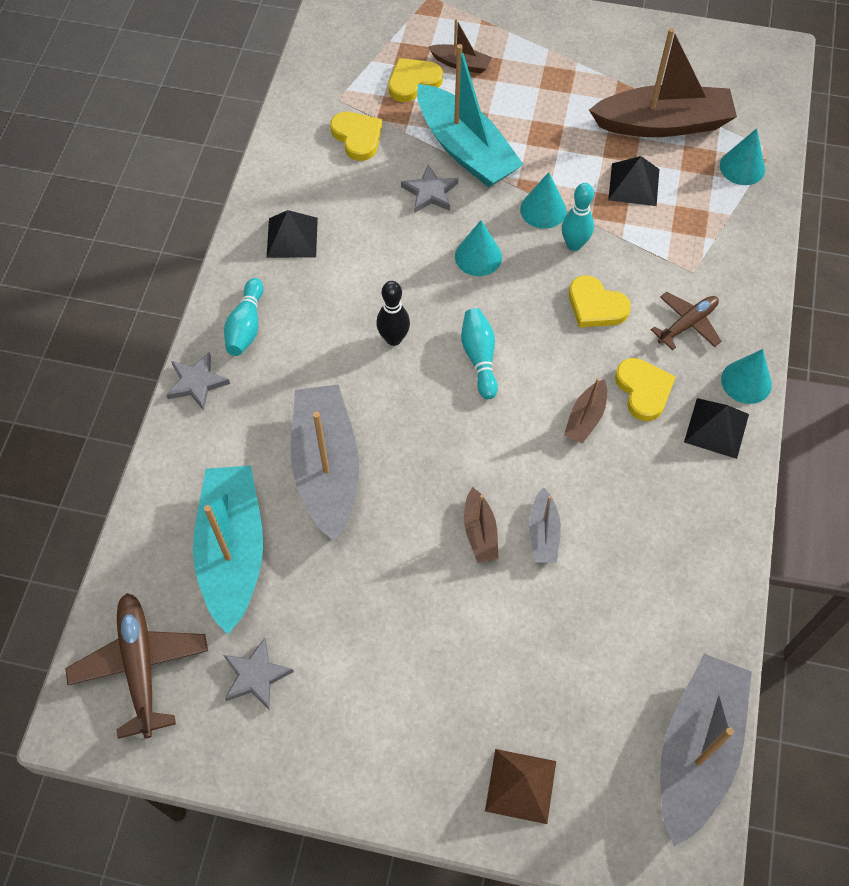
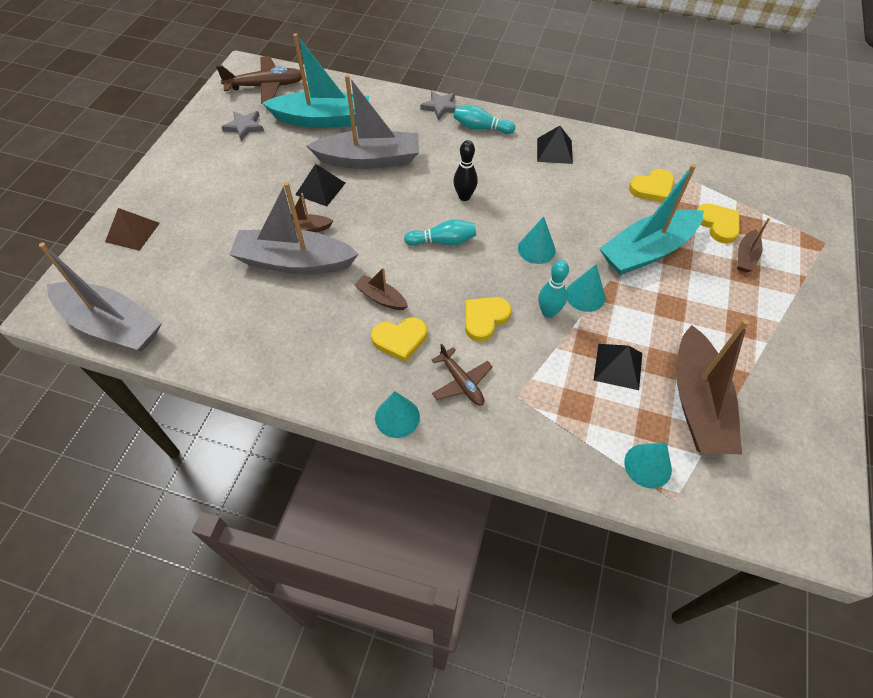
camera: 95 degrees right, 5 degrees down
(430, 192) = (600, 226): grey star -> none
(543, 533) = (294, 262): grey boat -> grey boat, size x2.15
(716, 428) = (356, 385): black pyramid -> black pyramid (320, 188)

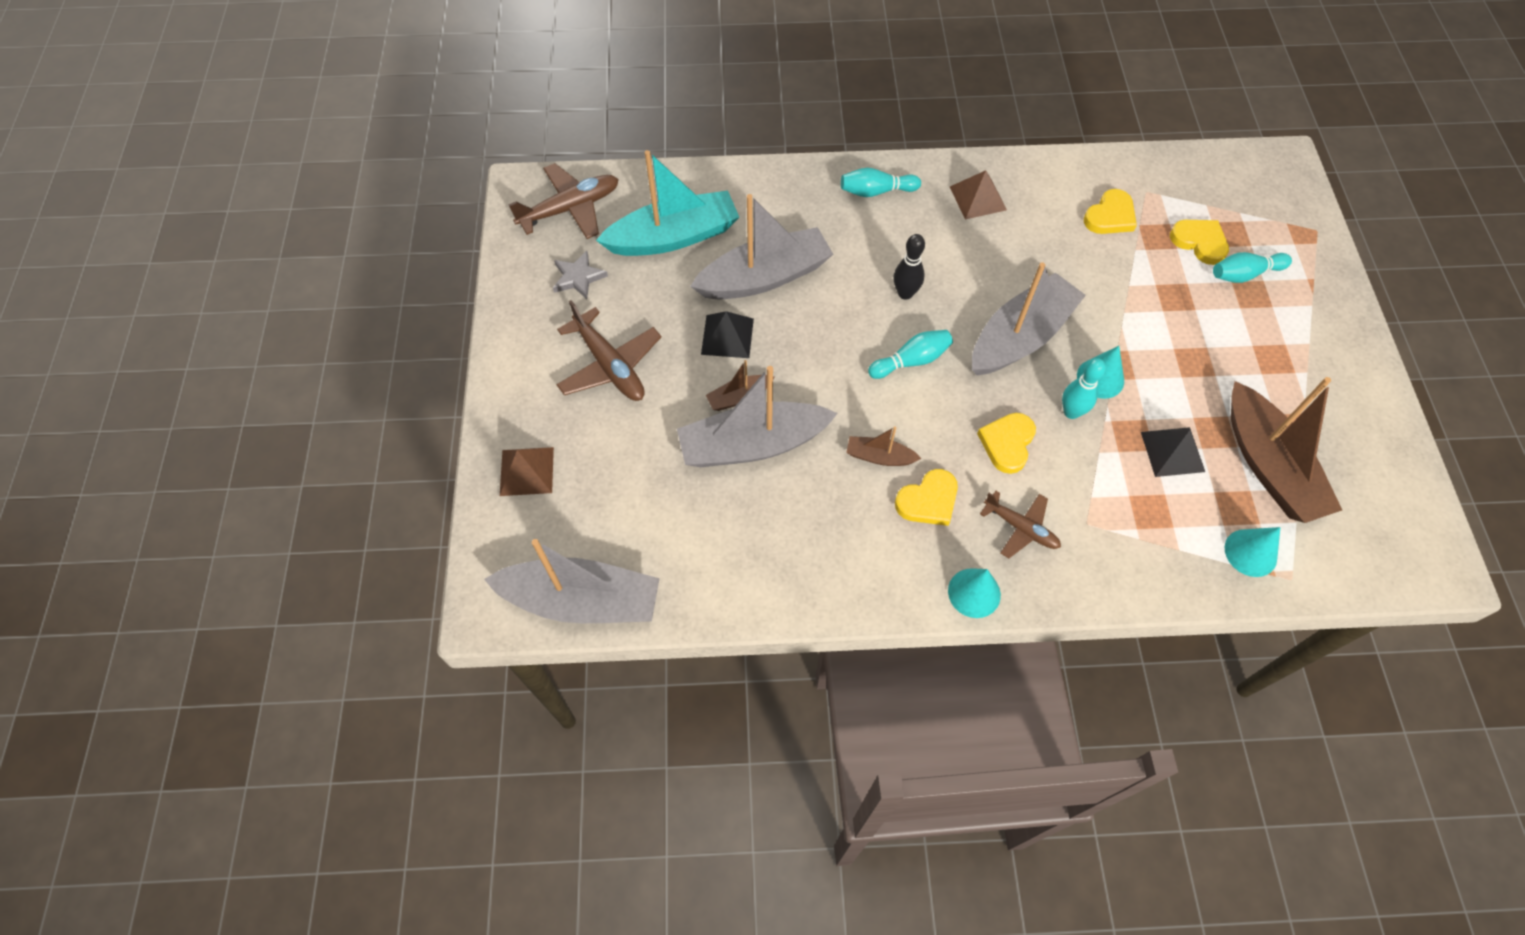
camera: 20 degrees left, 5 degrees up
(230, 184) = (610, 366): none -> brown plane
(440, 107) = (811, 175): grey star -> none
(536, 249) = (1020, 337): turquoise cone -> grey boat
(554, 151) = (978, 198): black pyramid -> brown pyramid
(647, 251) = (1140, 300): turquoise boat -> none
(745, 256) = (1244, 274): brown boat -> turquoise bowling pin

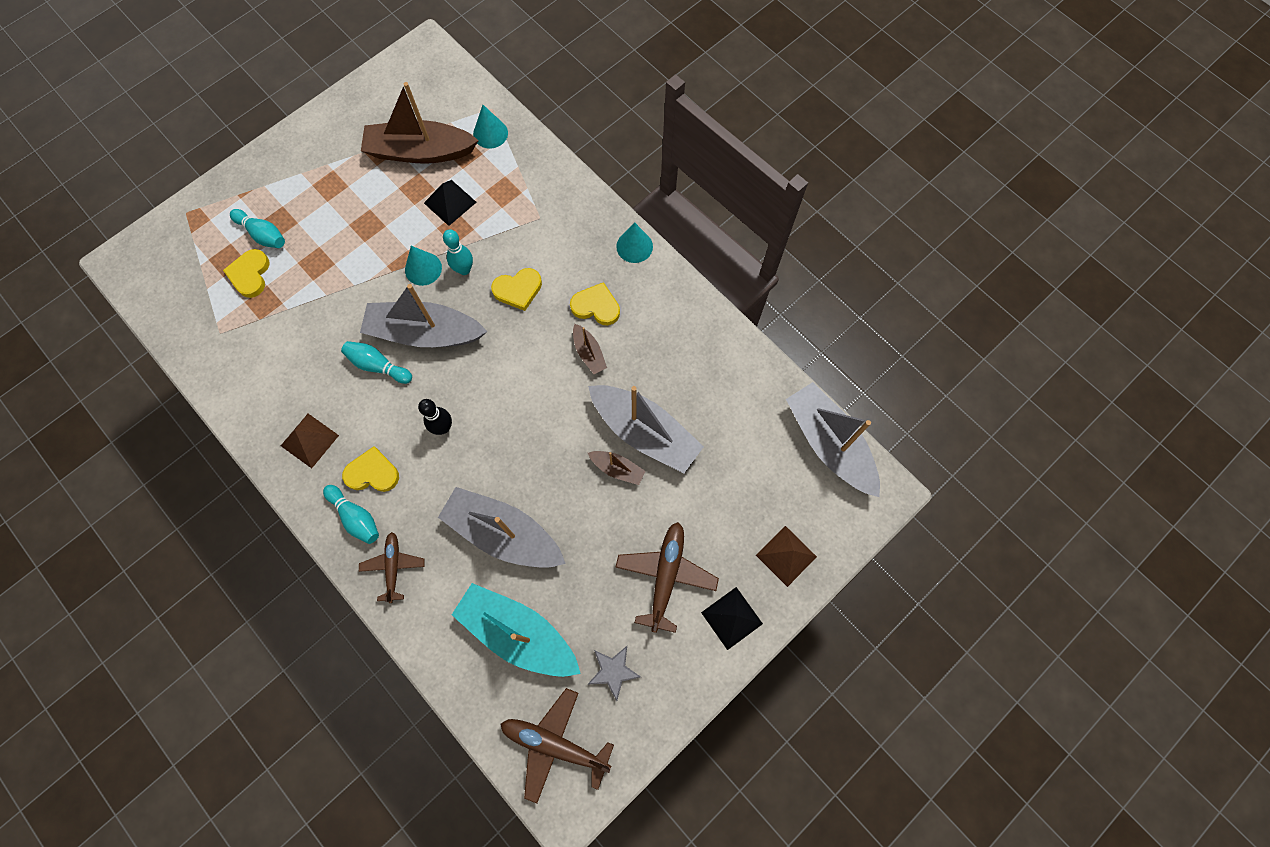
camera: 130 degrees left, 10 degrees up
(727, 336) = (576, 517): black pyramid -> black pyramid (732, 618)
(911, 361) = (499, 384): turquoise bowling pin -> turquoise bowling pin (378, 366)
(1021, 528) = (572, 248): brown plane -> brown plane (393, 567)
(1110, 216) = (264, 342): yellow heart -> yellow heart (372, 473)
(1268, 466) = (420, 152): brown boat -> brown boat turned 120 degrees counterclockwise

